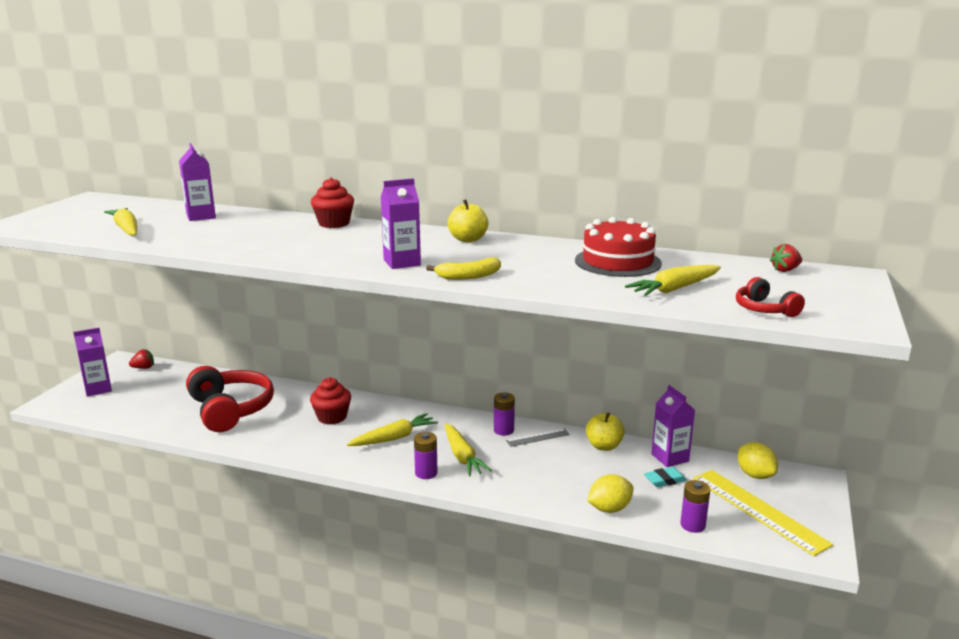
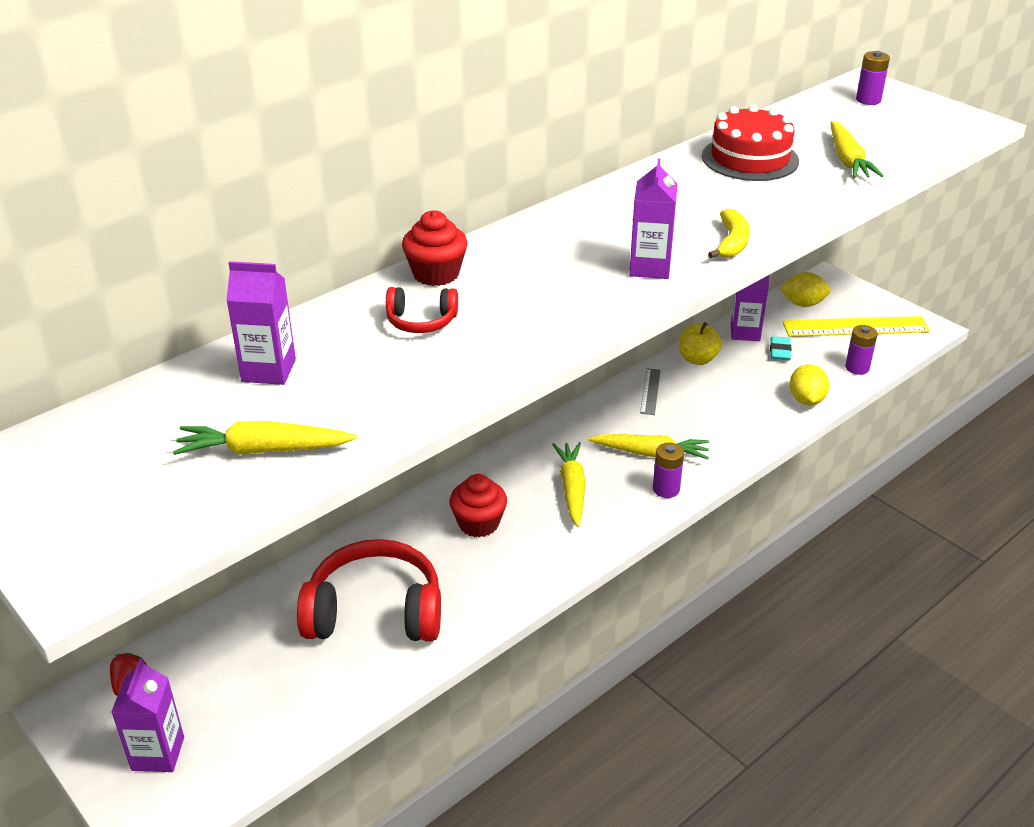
camera: 60 degrees left, 15 degrees up
(468, 239) = (599, 209): yellow apple -> none
(503, 430) = (618, 407): purple battery -> purple battery (868, 100)
(764, 309) = (922, 144): red headphones -> red headphones (421, 321)
(785, 270) = (833, 101): red strawberry -> none

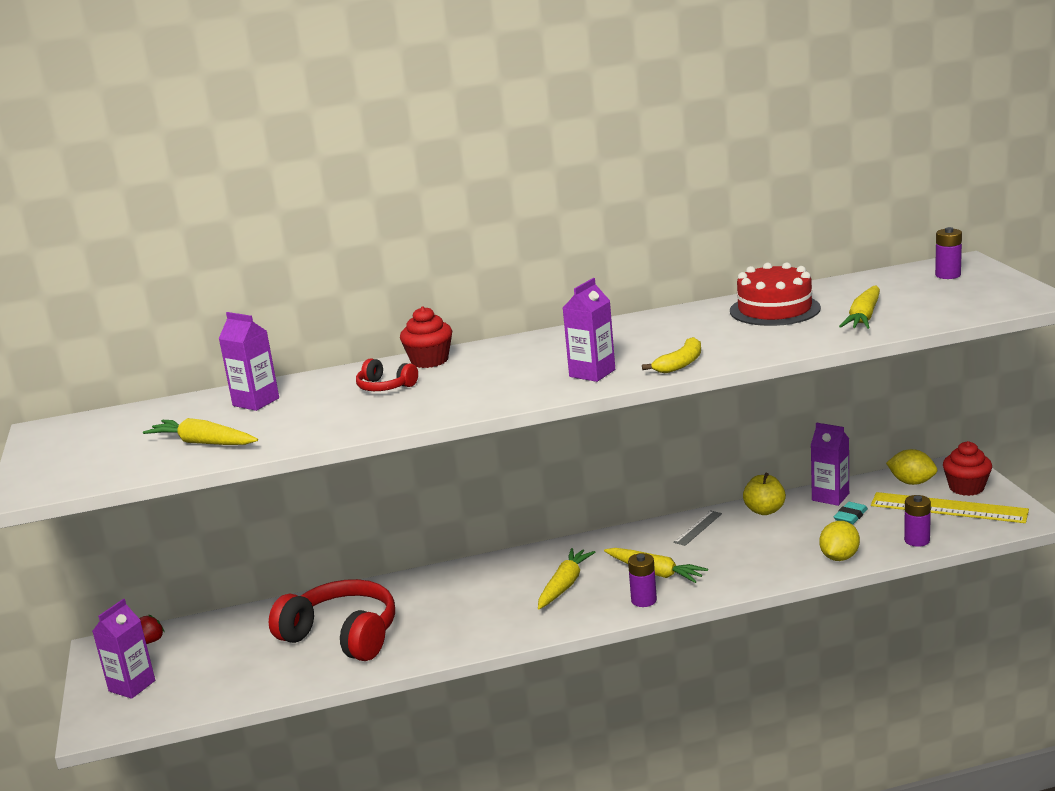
camera: 30 degrees right, 15 degrees down
(478, 523) = (469, 594): red cupcake -> red cupcake (966, 488)

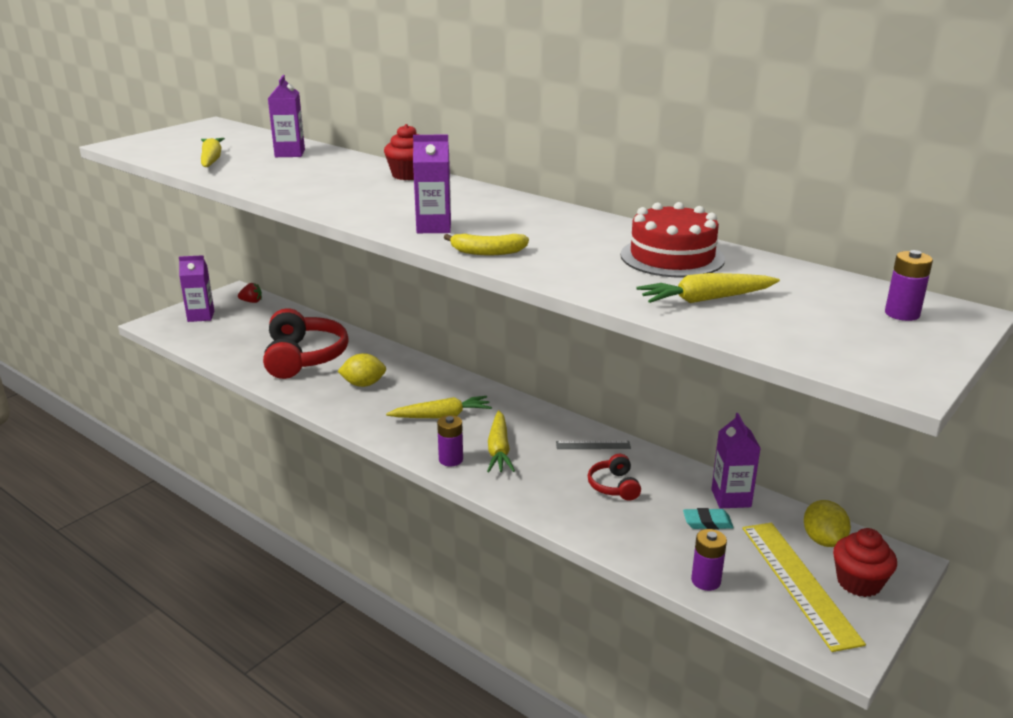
camera: 50 degrees right, 5 degrees up
(385, 387) = (346, 176): red headphones -> red headphones (614, 486)
(764, 510) = (661, 469): yellow apple -> none
(839, 557) = (621, 541): yellow lemon -> yellow lemon (363, 384)

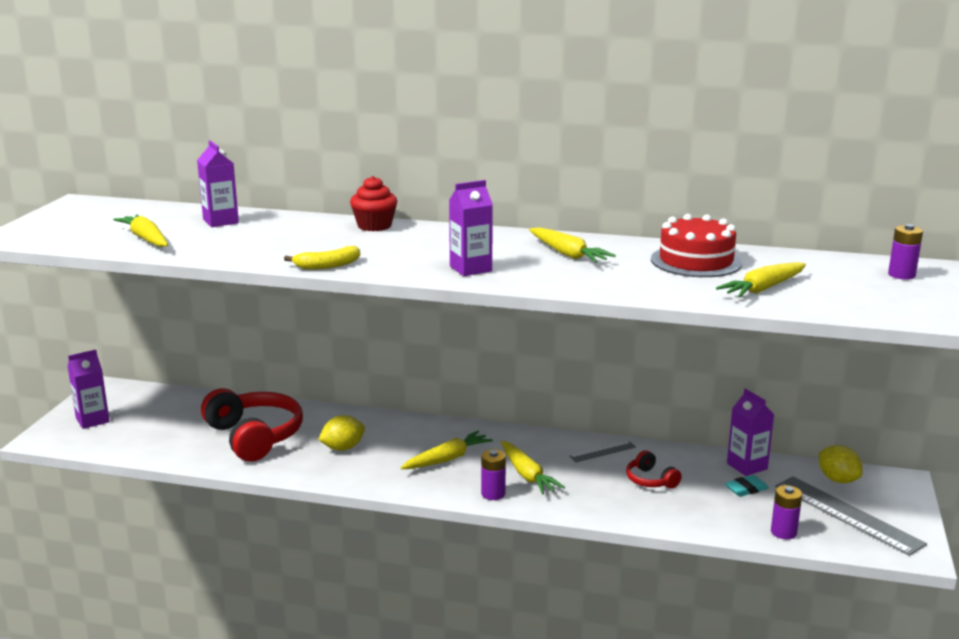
camera: 25 degrees left, 5 degrees down
(251, 301) = (136, 394): red strawberry -> none
(487, 252) = (548, 282): yellow banana -> yellow banana (327, 266)
(547, 228) = (568, 254): none -> yellow carrot
(798, 582) = (847, 514): yellow ruler -> grey ruler
(859, 582) = (886, 503): red cupcake -> none

